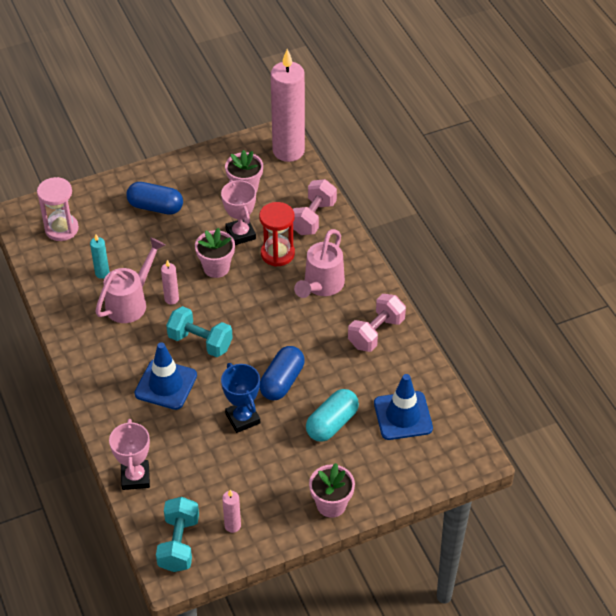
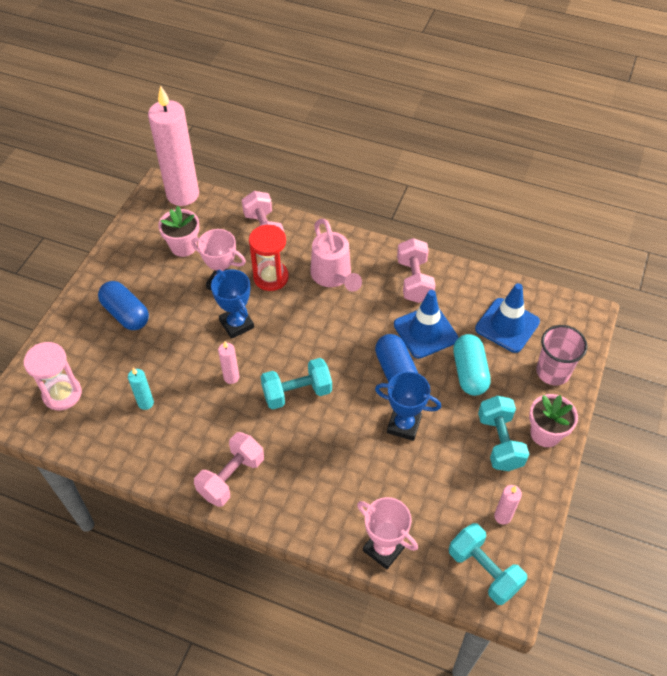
camera: 45 degrees left, 5 degrees up
(98, 359) = (231, 477): none -> pink dumbbell
(131, 302) = (200, 406): pink watering can -> none
(155, 207) = (126, 314): blue capsule -> blue capsule turned 75 degrees clockwise
(166, 384) = (312, 450): blue traffic cone -> blue traffic cone (425, 332)
(216, 267) = (236, 324): pink flower pot -> blue trophy
(292, 482) = (499, 442): none -> turquoise dumbbell
(393, 472) = (553, 372): none -> pink cup

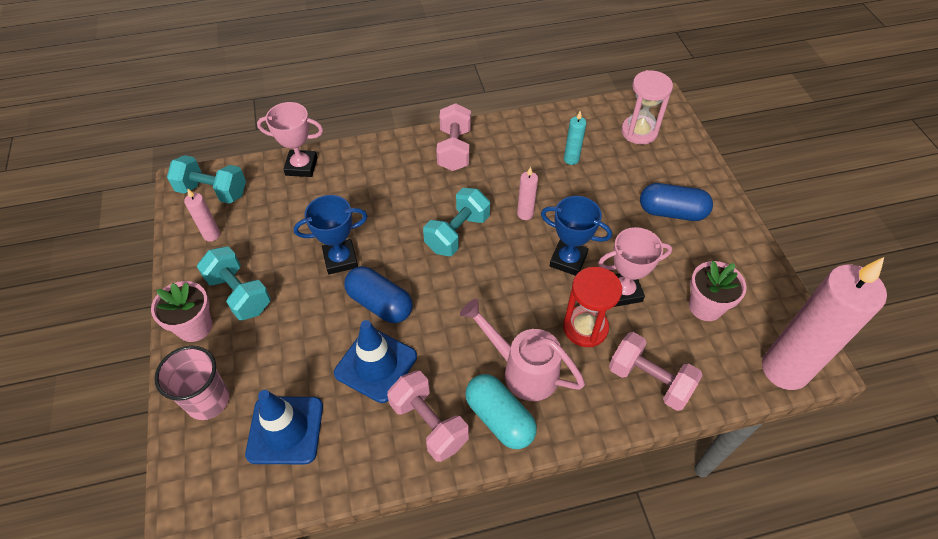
camera: 145 degrees right, 0 degrees up
(469, 372) = (302, 346): turquoise capsule -> turquoise capsule (499, 418)

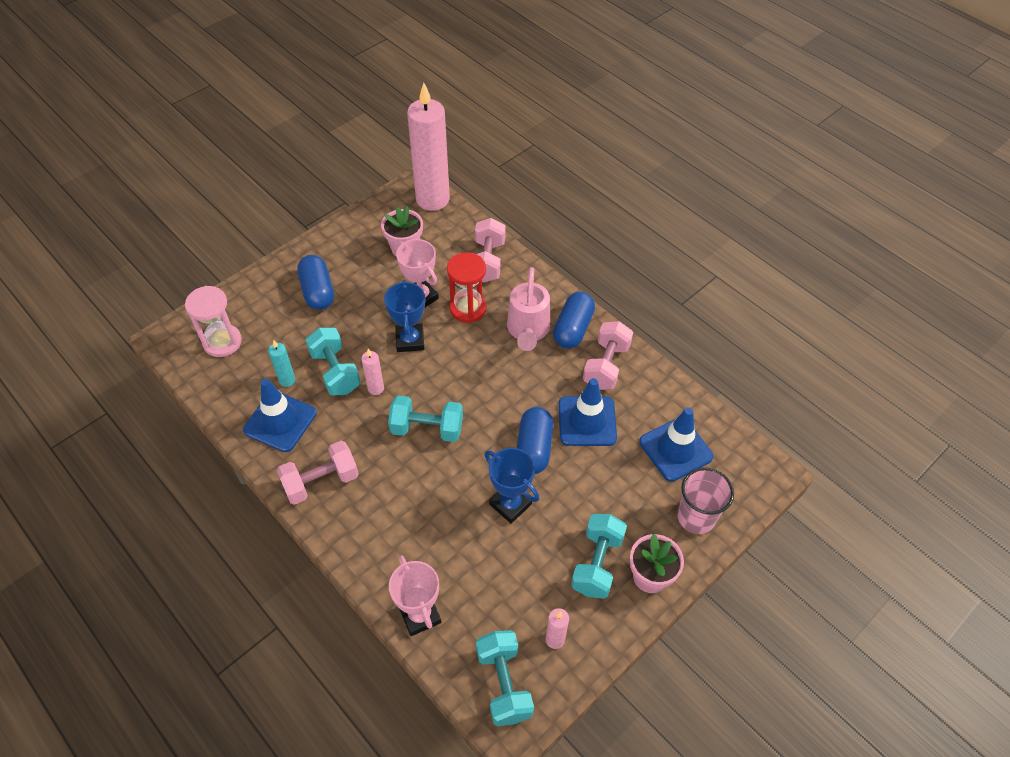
camera: 120 degrees left, 0 degrees up
(499, 418) = (573, 329): turquoise capsule -> blue capsule
(529, 143) = (280, 421): none -> blue traffic cone
(562, 193) = (335, 371): none -> turquoise dumbbell

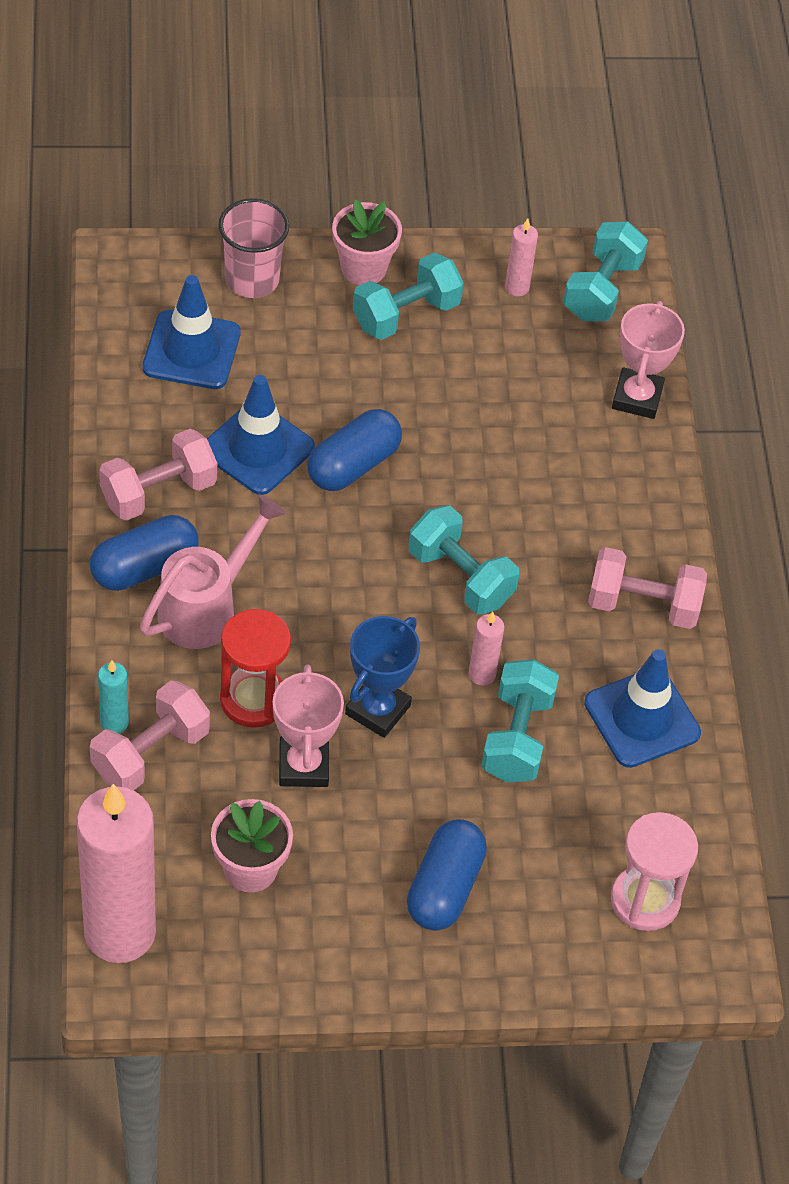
camera: 145 degrees left, 0 degrees up
(287, 380) = (592, 771): turquoise candle -> turquoise candle (114, 723)
(510, 504) = (441, 429): blue trophy -> none

